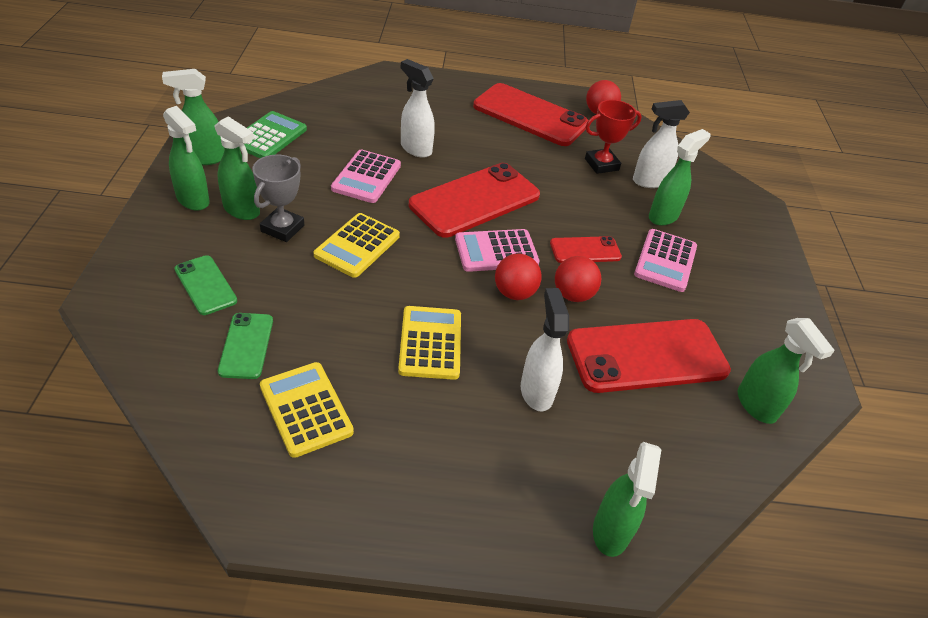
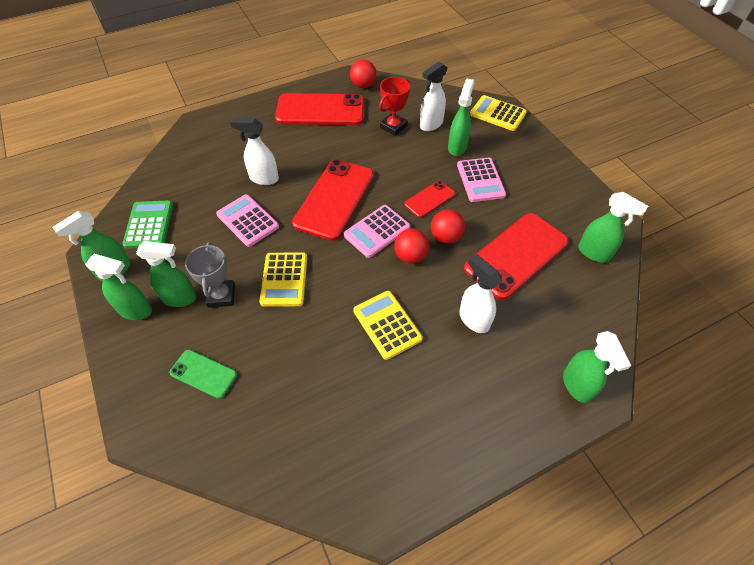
camera: 25 degrees left, 10 degrees up
(246, 345) = (270, 402): green phone -> none
(306, 409) = (347, 423): yellow calculator -> yellow calculator (497, 114)
(366, 177) = (247, 221): pink calculator -> pink calculator turned 150 degrees clockwise

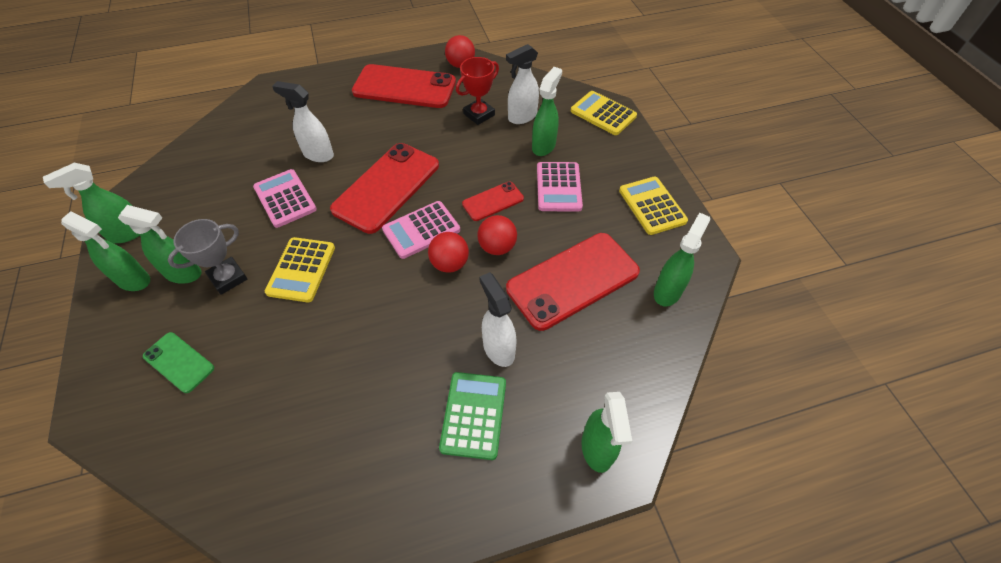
camera: 10 degrees right, 0 degrees up
(149, 225) = (181, 189): green calculator -> green calculator (473, 415)
(221, 296) = (228, 278): grey trophy -> grey trophy turned 45 degrees clockwise
(387, 325) = (397, 339): yellow calculator -> yellow calculator (652, 206)
(594, 253) = (667, 291): green spray bottle -> green spray bottle turned 105 degrees counterclockwise

